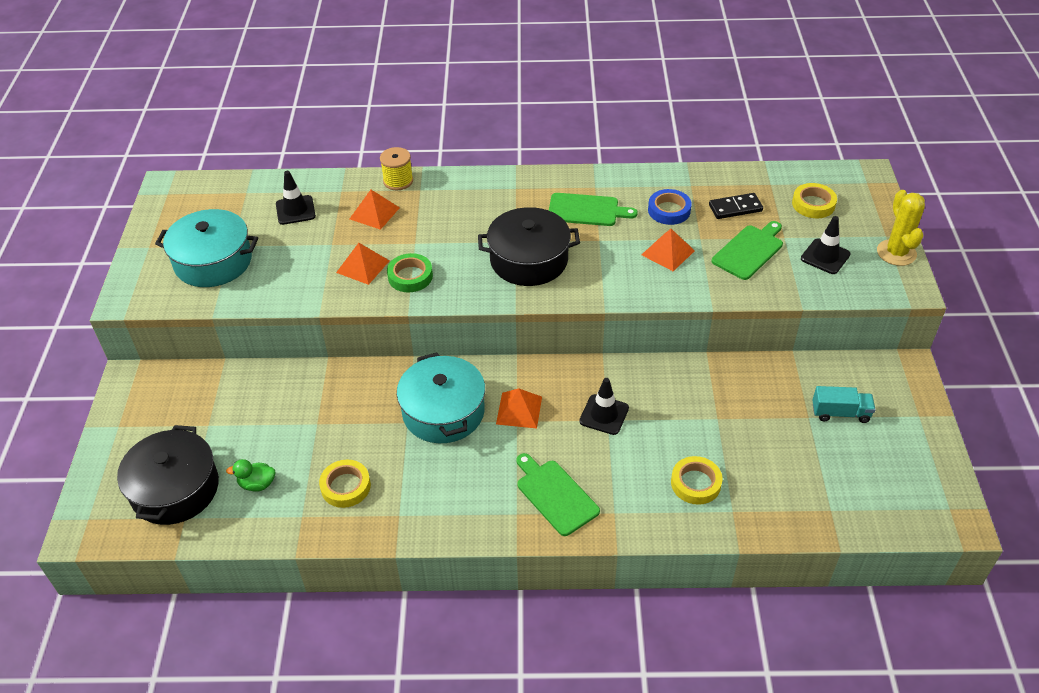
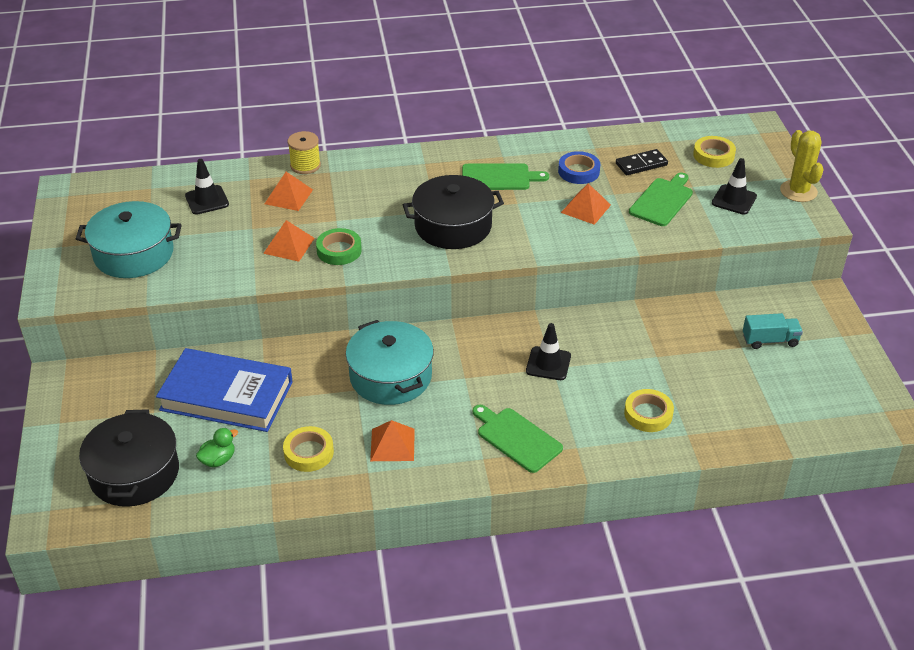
camera: 10 degrees left, 5 degrees down
(257, 484) = (218, 460): green duck -> green duck turned 150 degrees clockwise
(280, 415) = (226, 396): none -> blue book
(519, 410) = (465, 368): orange pyramid -> orange pyramid (392, 444)

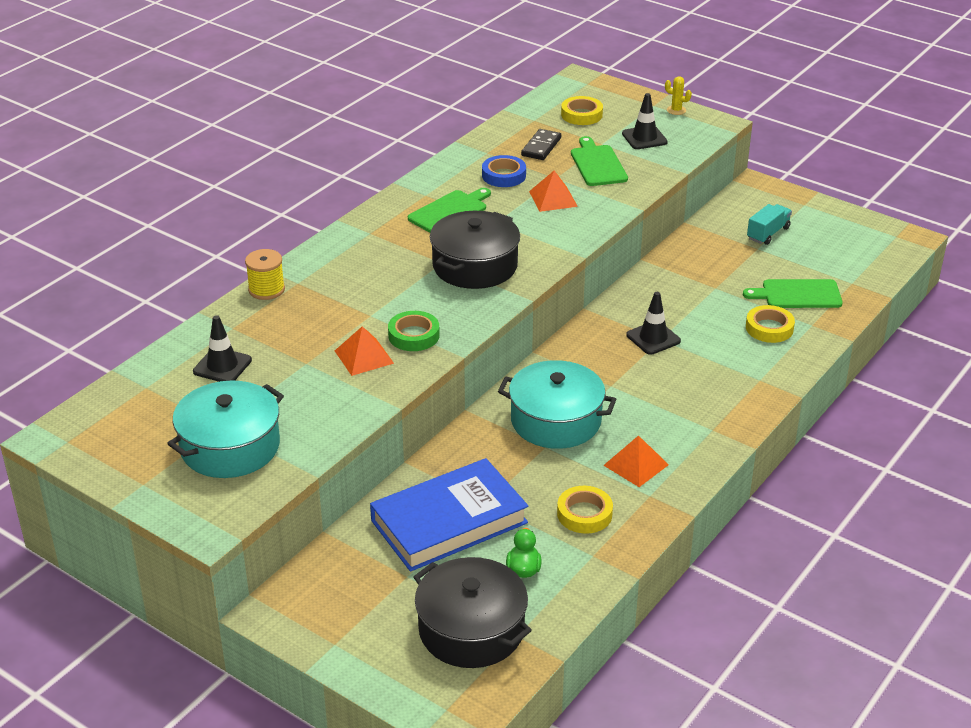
camera: 45 degrees left, 5 degrees down
(288, 196) = (295, 321): orange pyramid -> none
(517, 438) = (712, 401): green cutting board -> green cutting board (797, 294)
(798, 191) = (676, 110): yellow cactus -> yellow cactus, size x0.54

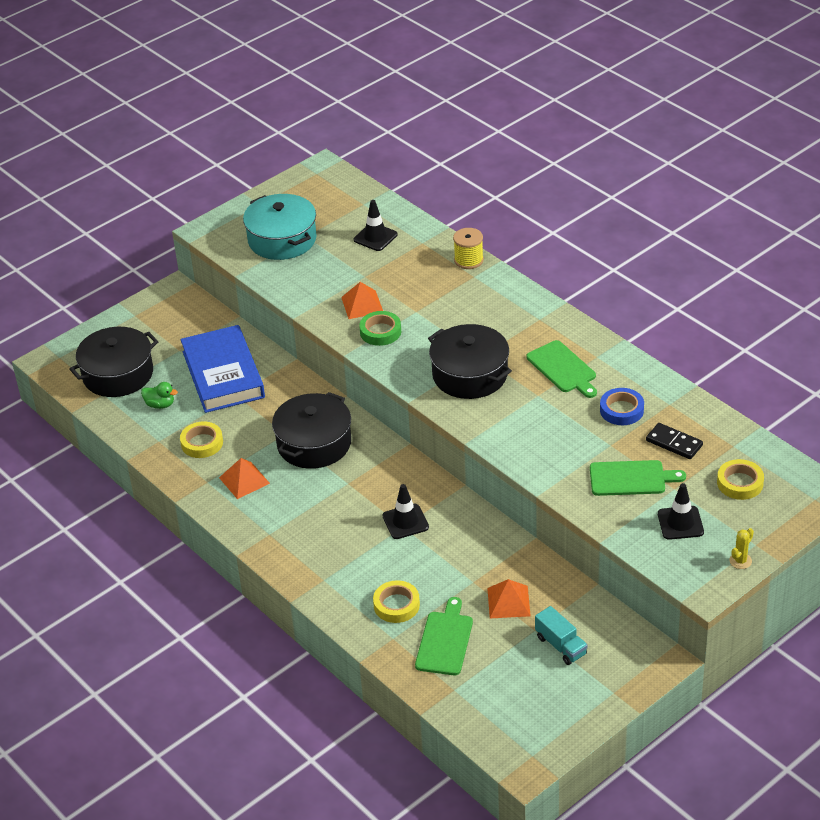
camera: 105 degrees right, 5 degrees up
(553, 198) = (571, 437): orange pyramid -> orange pyramid (508, 602)
(555, 420) = (314, 443): turquoise pot -> black pot

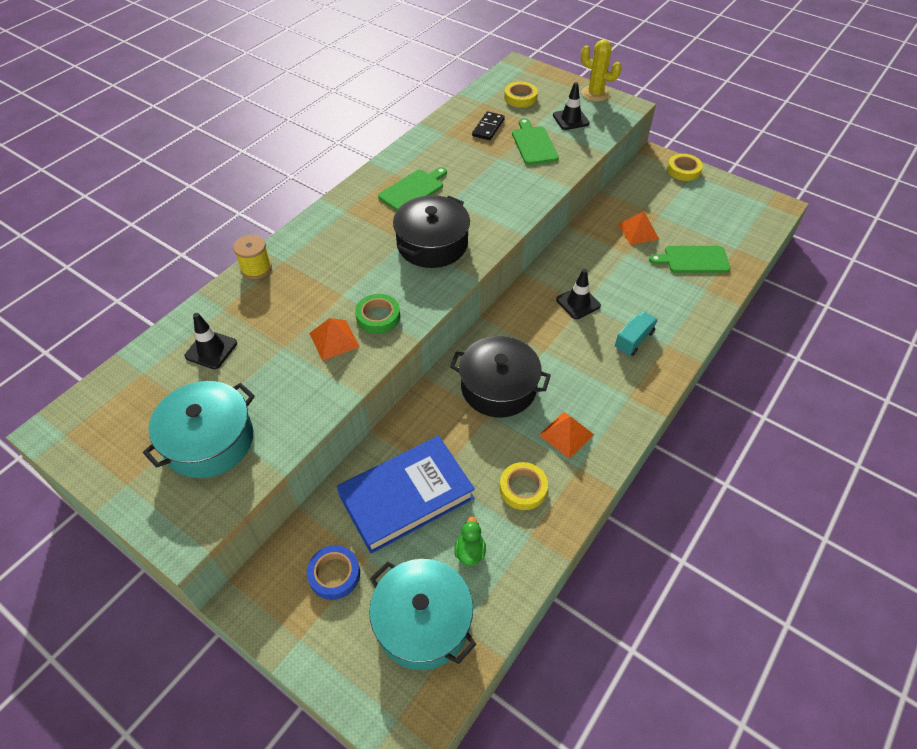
camera: 105 degrees left, 10 degrees up
(118, 374) = (423, 622): black pot -> turquoise pot
(396, 605) = (672, 293): yellow tape -> yellow tape (683, 170)
(561, 645) = (666, 201): turquoise truck -> turquoise truck (634, 340)
(621, 410) = (458, 155): blue tape -> blue tape (334, 574)
(740, 561) = (595, 94): yellow cactus -> yellow cactus, size x1.86

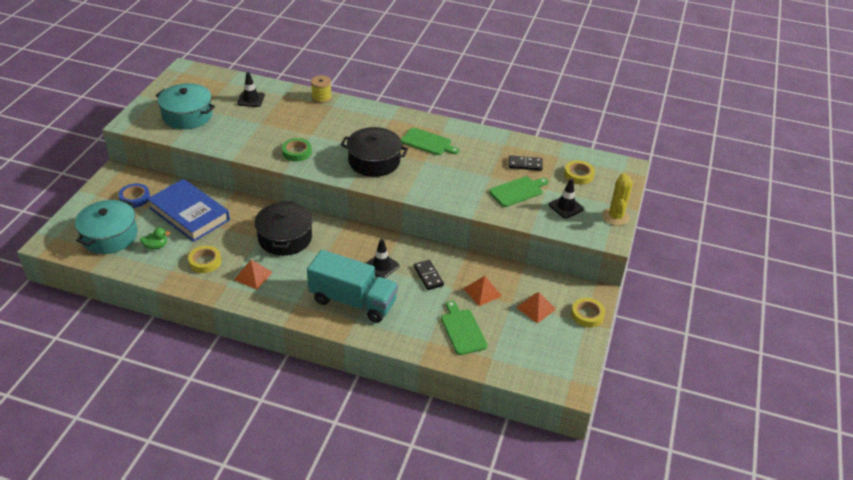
camera: 70 degrees right, 10 degrees down
(334, 340) = (272, 140): orange pyramid -> orange pyramid (536, 308)
(604, 267) = (428, 276): none -> black domino
(634, 340) = (353, 301): turquoise truck -> turquoise truck, size x2.15

